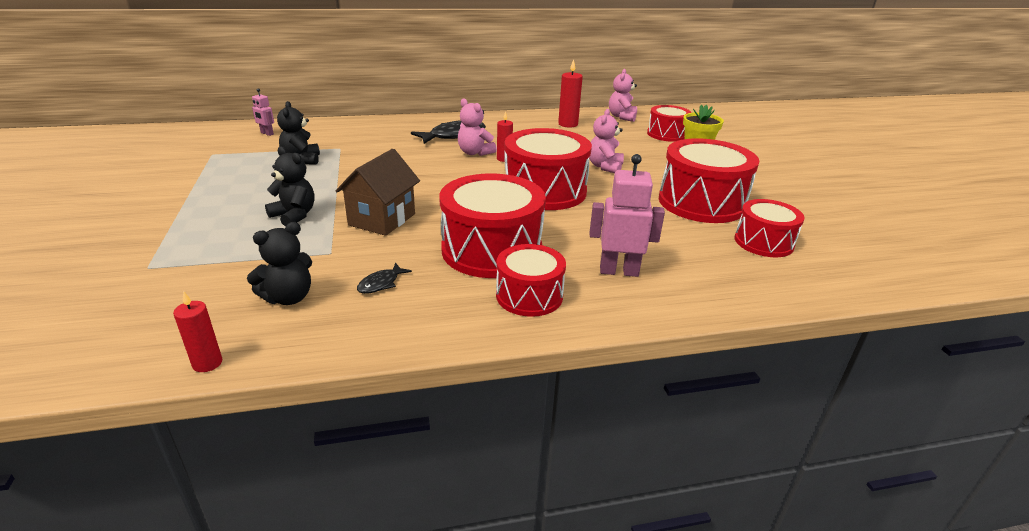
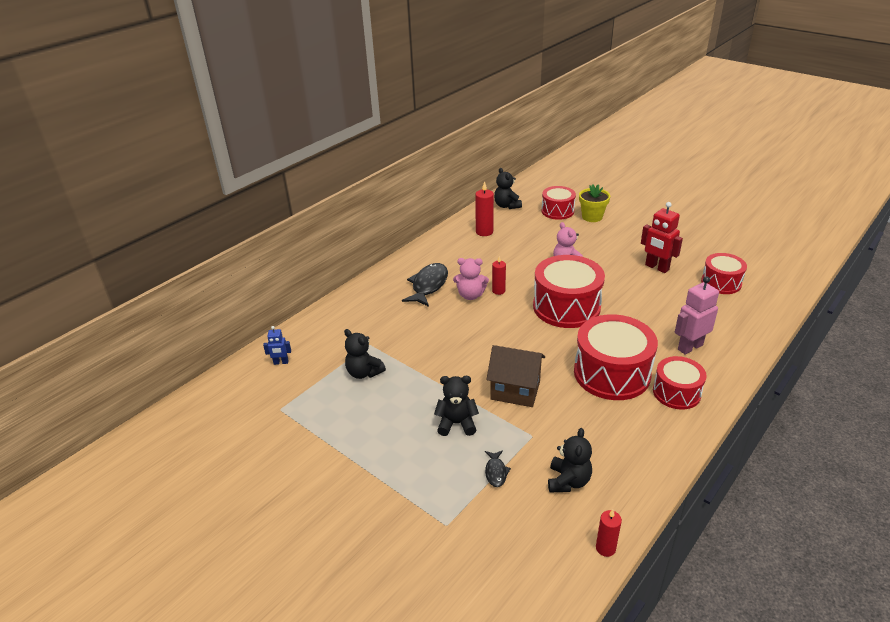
camera: 35 degrees left, 5 degrees up
(267, 133) = (281, 362): pink robot -> blue robot
(381, 284) = (597, 436): black fish -> black fish (496, 472)
(382, 219) = (515, 390): brown house -> brown house turned 60 degrees counterclockwise
(622, 117) = (506, 206): pink teddy bear -> black teddy bear
(701, 203) = (656, 267): red drum -> red robot

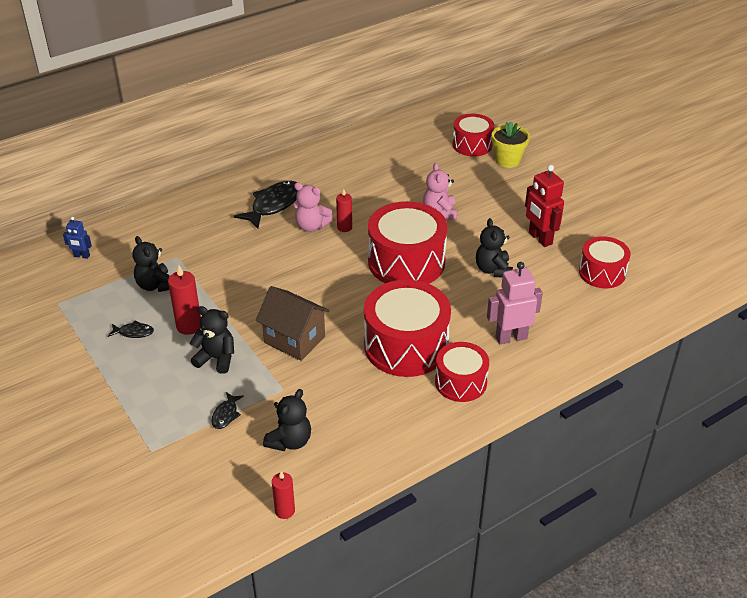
camera: 15 degrees right, 5 degrees up
(367, 418) = (134, 332): none -> black fish
(484, 232) = (372, 154): red candle -> red candle (189, 326)
(506, 206) = (417, 126): black teddy bear -> black teddy bear (493, 270)

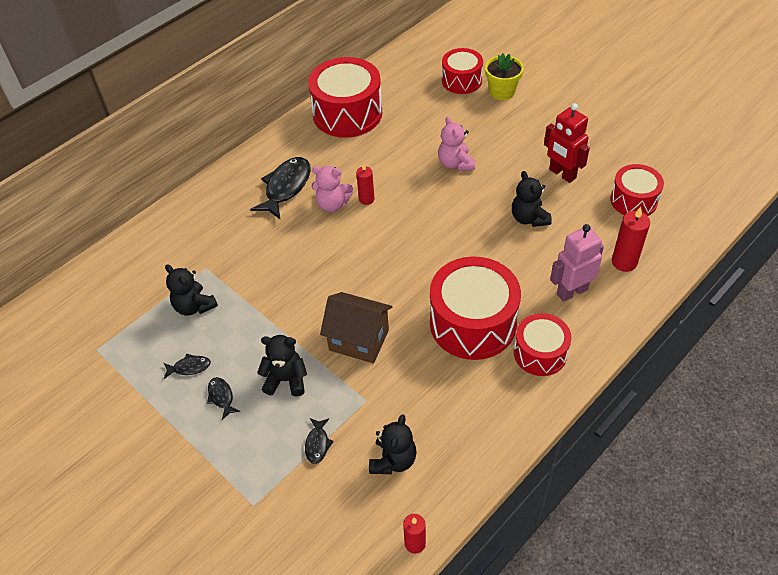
camera: 10 degrees left, 10 degrees up
(81, 256) = (104, 287): blue robot -> none
(153, 361) = (221, 397): none -> black fish
(189, 326) = (245, 347): red candle -> red candle (624, 262)
(406, 262) = (441, 227): red drum -> red drum (347, 113)

